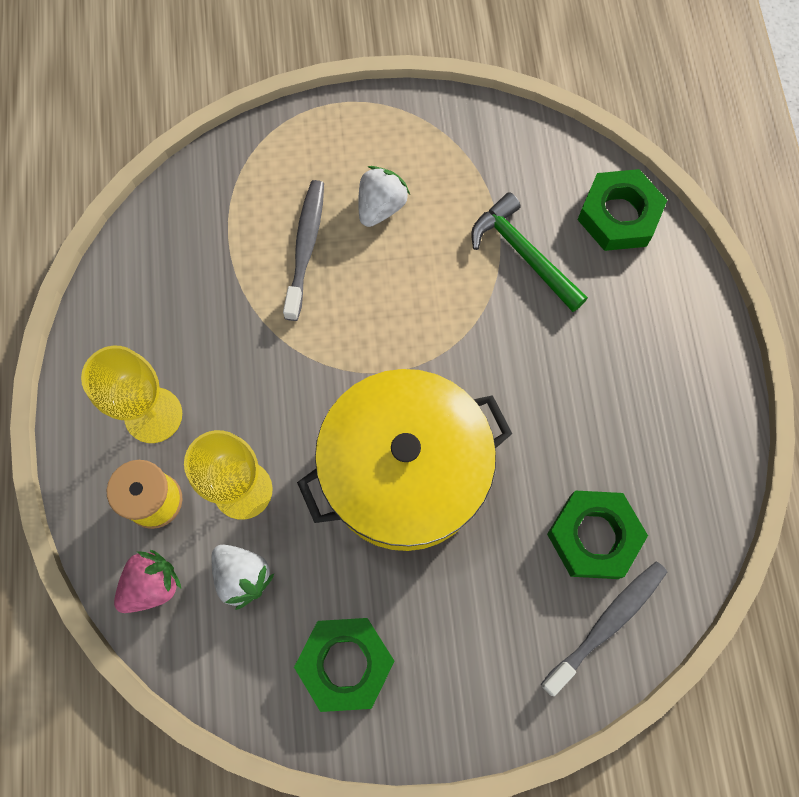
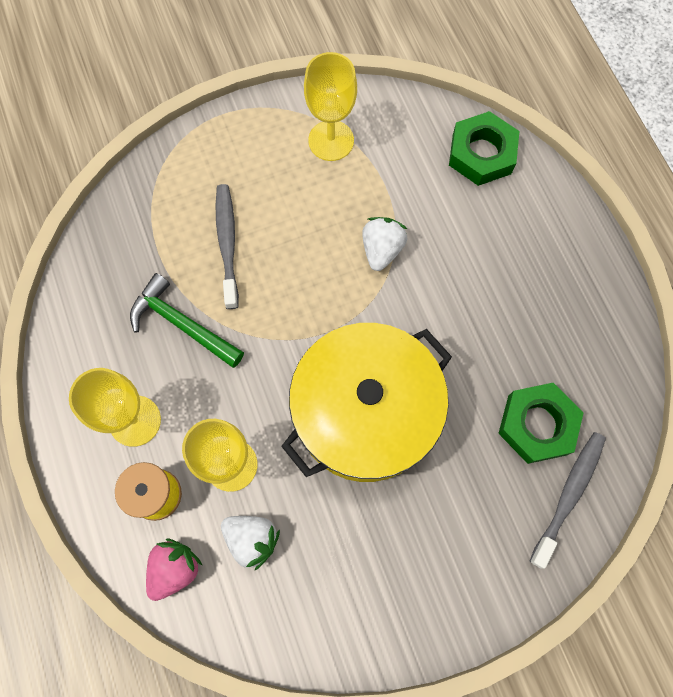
camera: 15 degrees left, 0 degrees up
(345, 663) = (361, 590): green nut -> none
(381, 207) = (282, 194): white strawberry -> white strawberry (382, 250)
(452, 160) = (331, 140): none -> yellow goblet
(523, 254) = (412, 204): green hammer -> green hammer (182, 324)

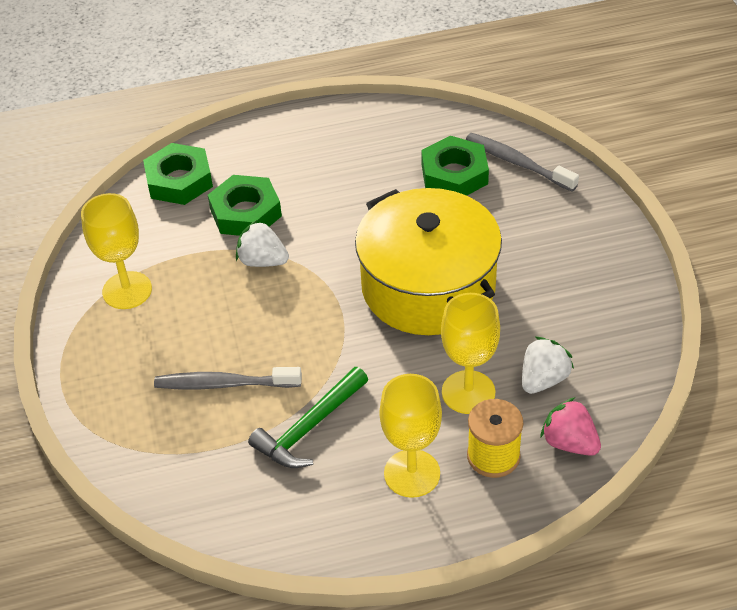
camera: 80 degrees left, 25 degrees down
(446, 222) = (245, 212): none -> green nut

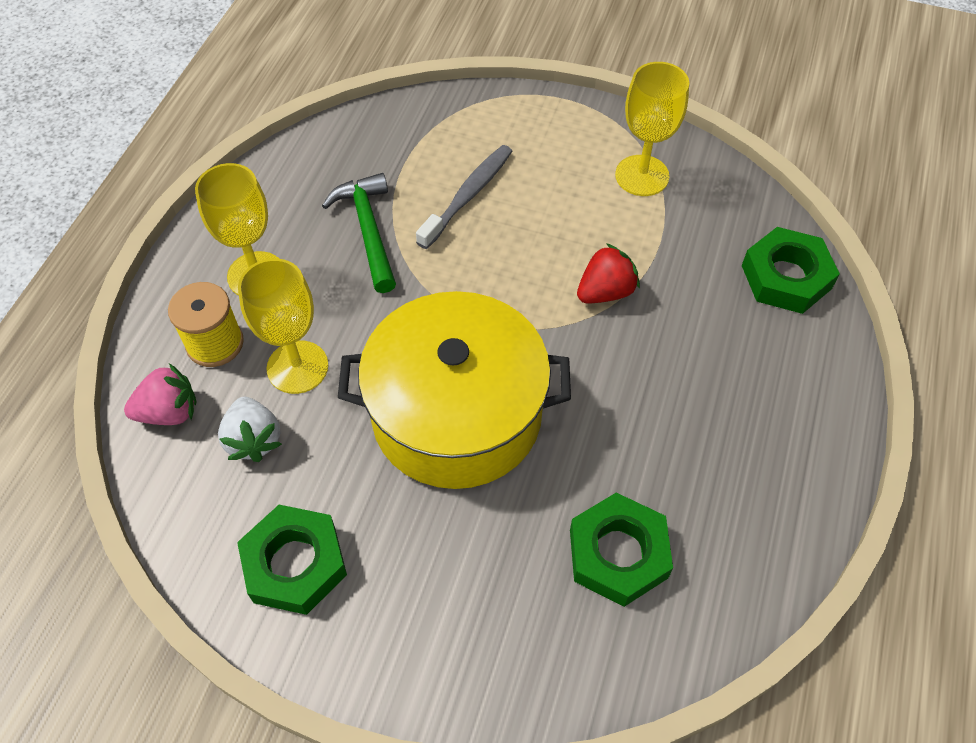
camera: 120 degrees right, 10 degrees up
(245, 212) = (692, 311): green nut -> green nut (295, 564)
(262, 261) = (605, 292): white strawberry -> red strawberry
(517, 163) = (590, 645): grey toothbrush -> none

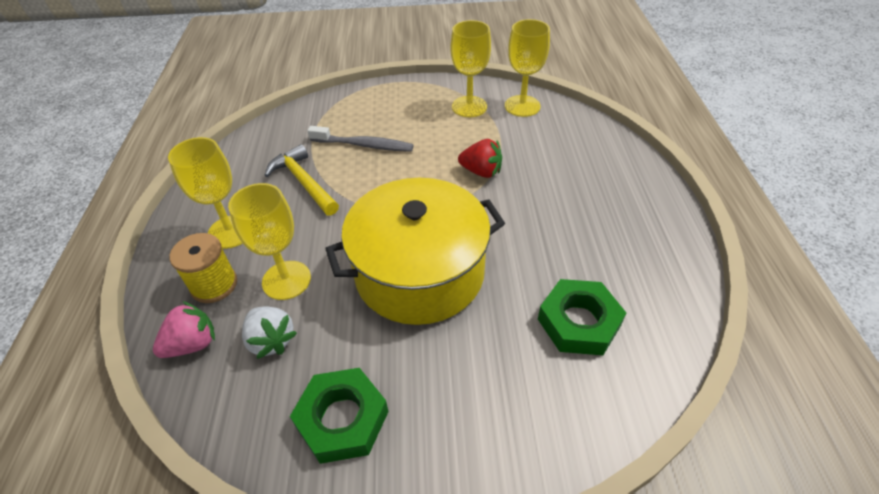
camera: 20 degrees left, 10 degrees down
(368, 230) = (304, 182): green hammer -> yellow hammer
(468, 196) = (364, 145): grey toothbrush -> grey toothbrush turned 90 degrees clockwise
(605, 292) = (481, 172): red strawberry -> red strawberry turned 75 degrees clockwise
(719, 199) = (522, 106): none -> yellow goblet
(786, 277) = (585, 133): green nut -> none

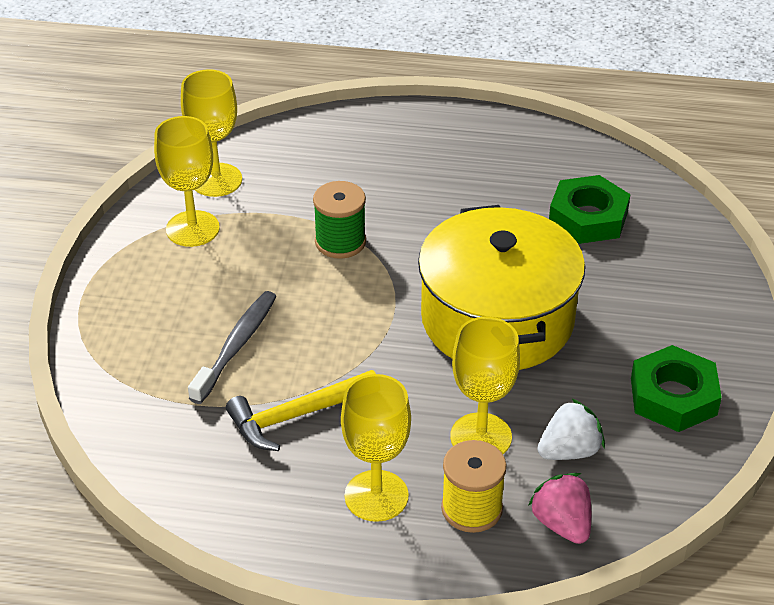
camera: 80 degrees left, 5 degrees down
(481, 172) = (340, 242): red strawberry -> green spool

